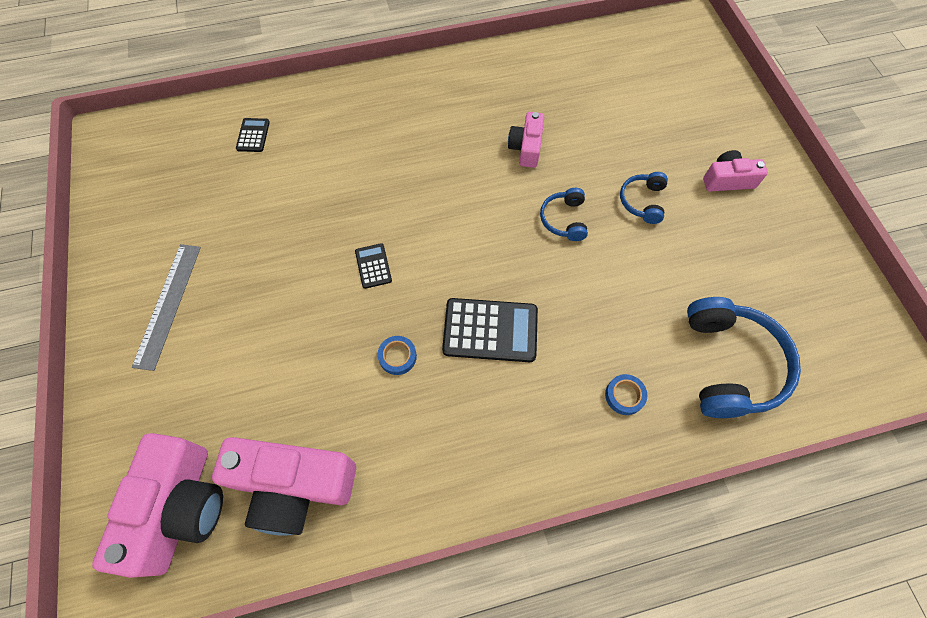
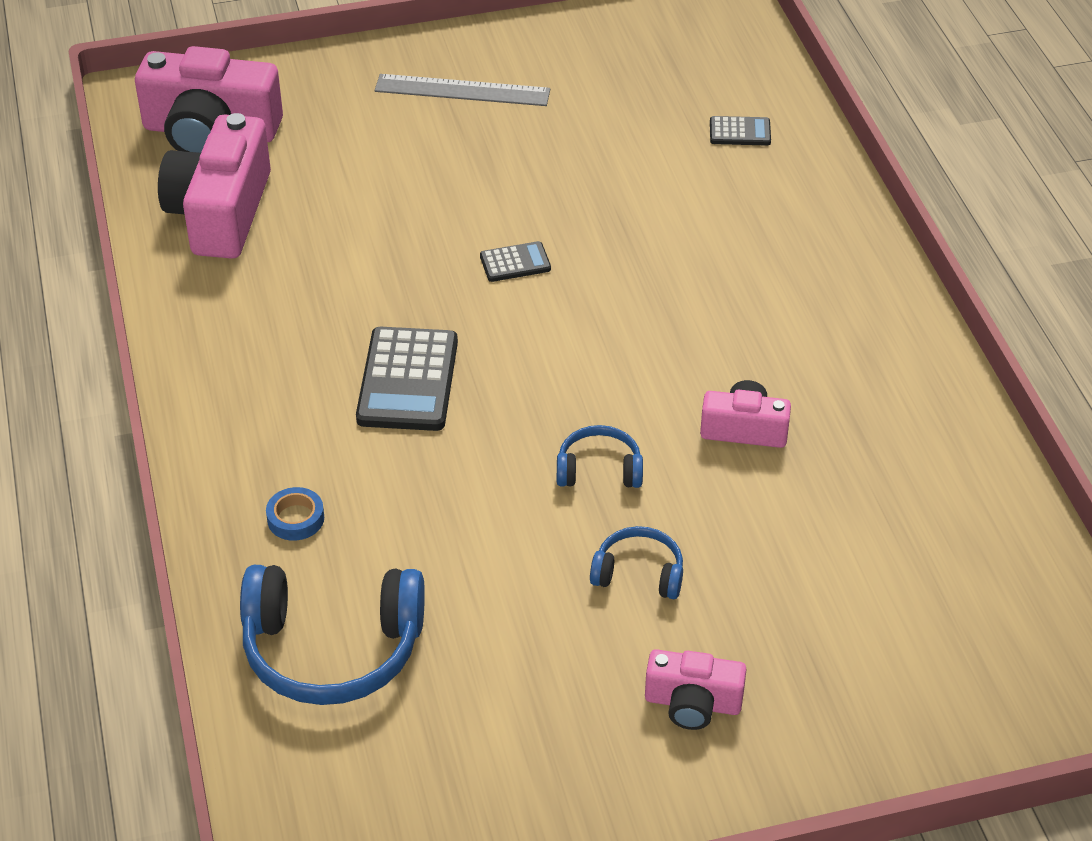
camera: 90 degrees right, 20 degrees down
(397, 357) = (375, 291): blue tape -> none
(727, 180) = (693, 703): pink camera -> pink camera turned 105 degrees clockwise

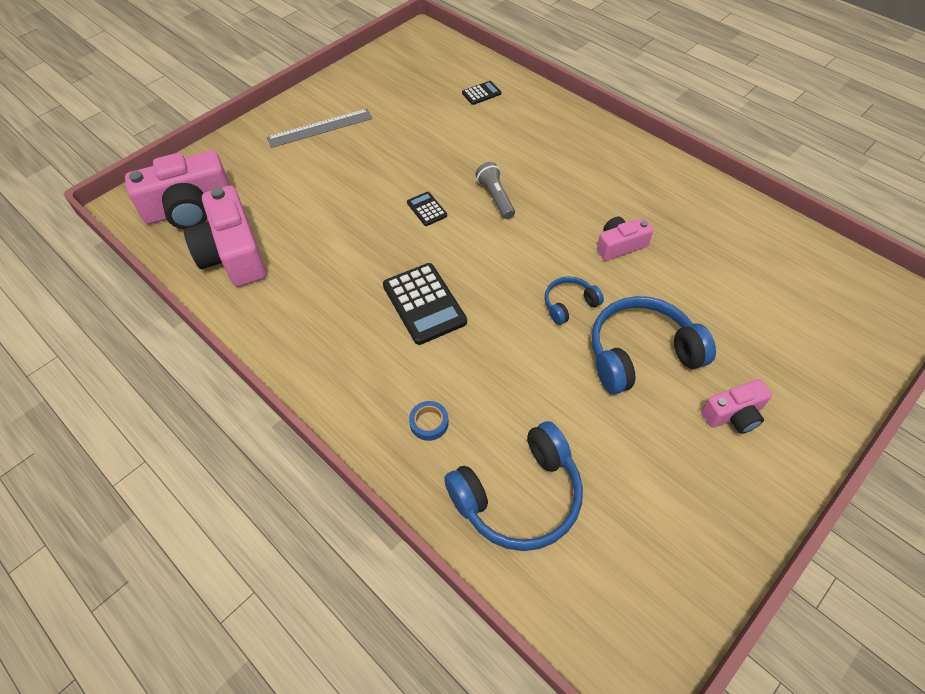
camera: 30 degrees left, 10 degrees up
(515, 263) = (426, 209): black calculator -> black calculator turned 75 degrees counterclockwise
(625, 288) = (495, 197): none -> grey flashlight
(639, 573) = (640, 353): blue headphones -> blue headphones, size x1.94

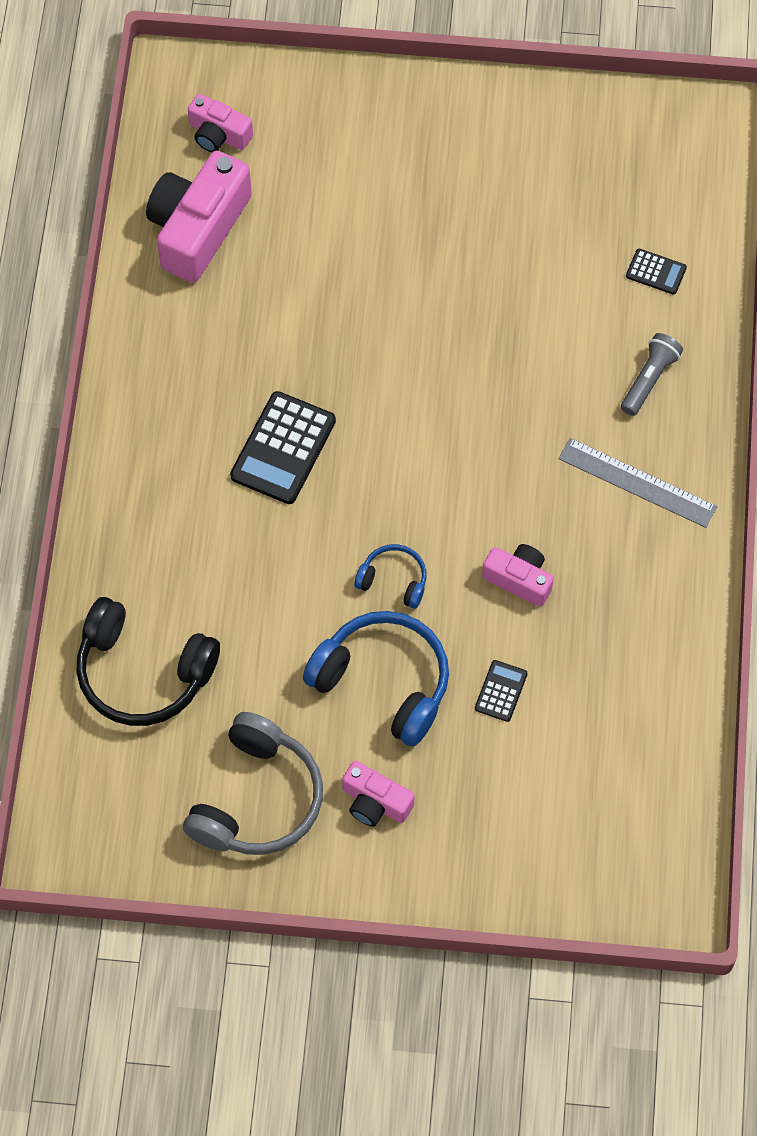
camera: 50 degrees right, 10 degrees up
(190, 209) = (218, 134): pink camera -> pink camera, size x0.54
(320, 128) = (442, 151): grey ruler -> grey ruler (637, 483)
(426, 209) = (411, 356): black calculator -> black calculator (501, 691)
(429, 423) = (156, 551): blue tape -> none
(495, 197) = (487, 411): grey flashlight -> grey flashlight (649, 379)
(519, 497) = (143, 673): blue headphones -> black headphones
(683, 488) = (257, 799): none -> grey headphones

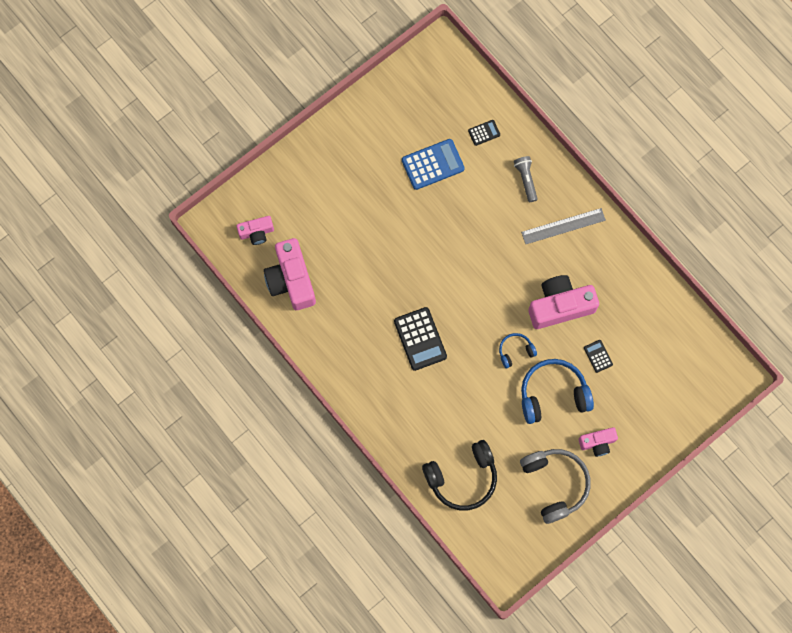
camera: 45 degrees left, 10 degrees up
(519, 579) = (560, 306): pink camera -> pink camera, size x1.84
(541, 251) = (432, 164): none -> blue calculator

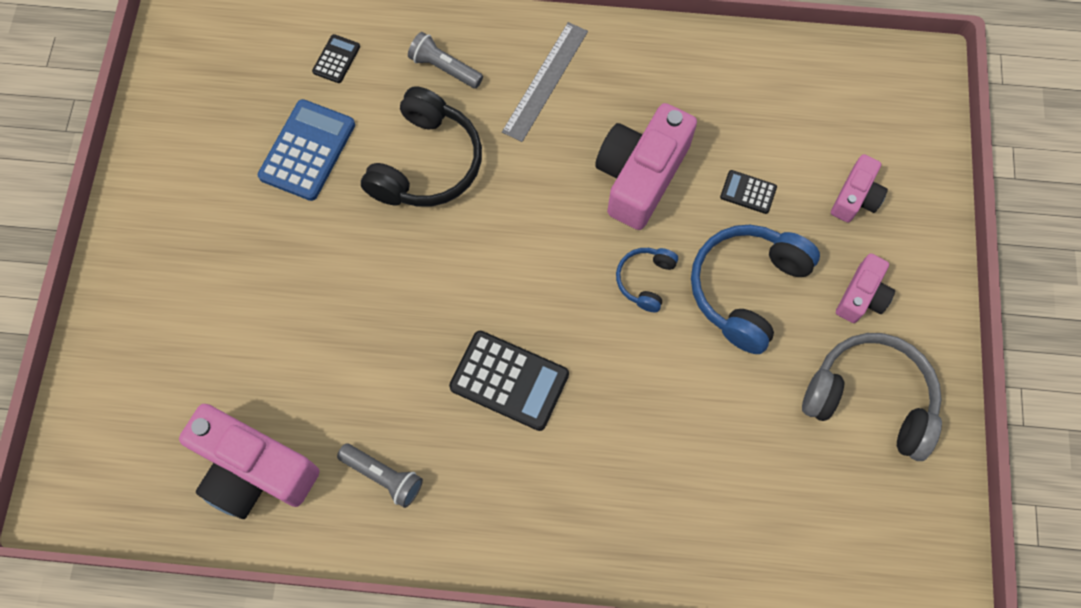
camera: 45 degrees left, 5 degrees down
(256, 233) = (141, 451): pink camera -> pink camera (855, 197)
(336, 329) = (383, 476): none -> grey flashlight
(462, 478) = (752, 510): black headphones -> black headphones (427, 163)

